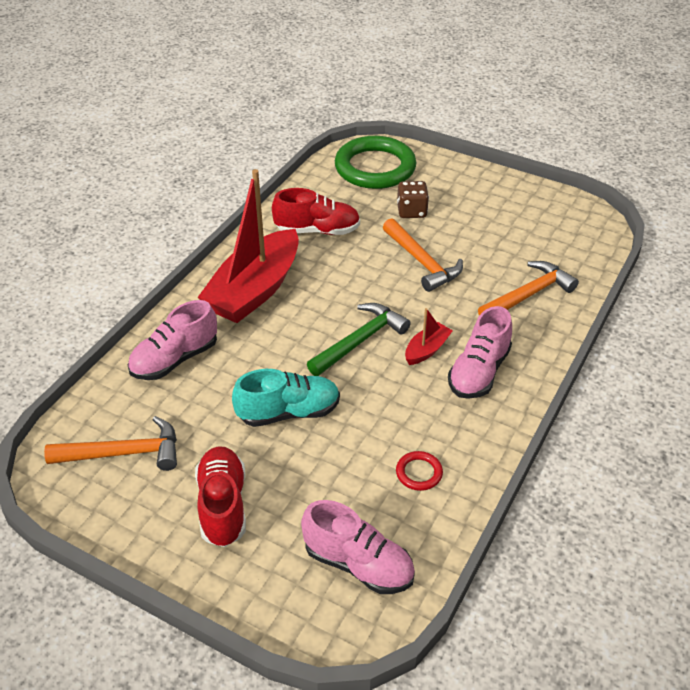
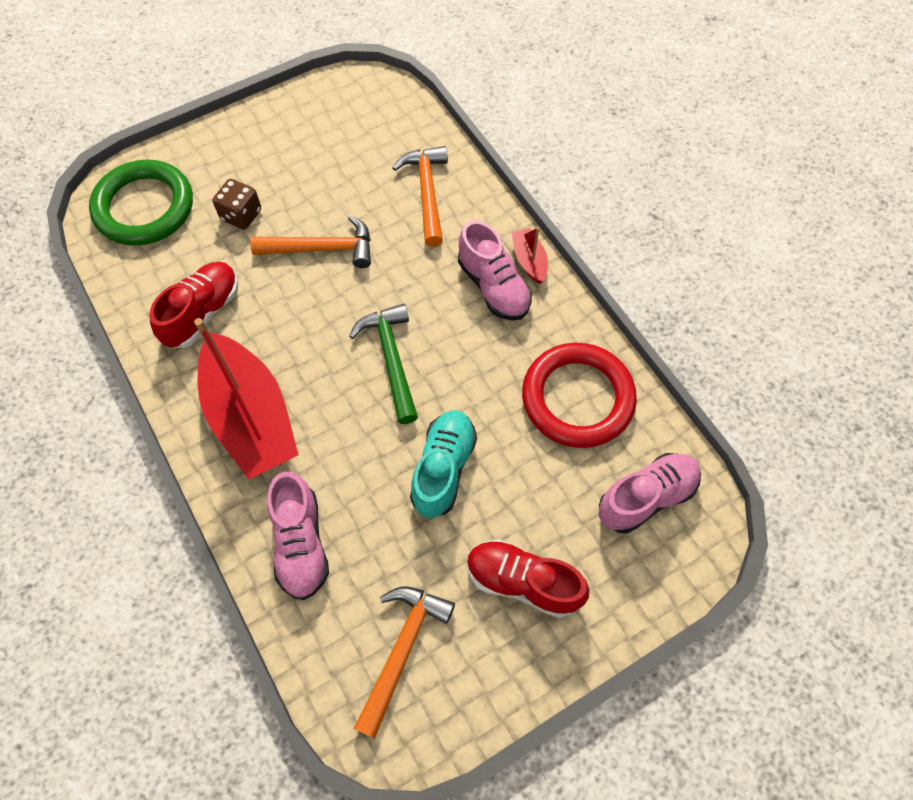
camera: 60 degrees left, 20 degrees up
(419, 473) = (577, 398): red ring -> red ring, size x2.45
(427, 350) = (440, 311): red boat -> red boat (529, 260)

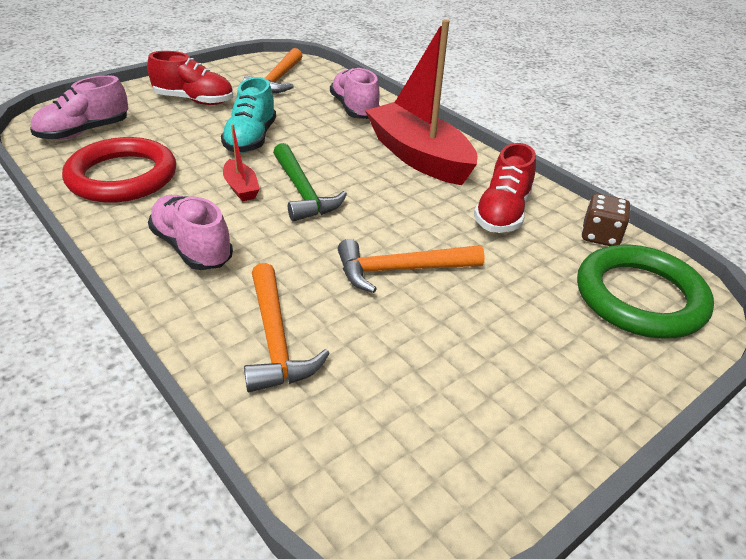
camera: 170 degrees right, 25 degrees down
(241, 215) = (516, 297): brown dice -> brown dice (600, 236)
(529, 260) = (143, 273): red boat -> red boat (241, 188)

